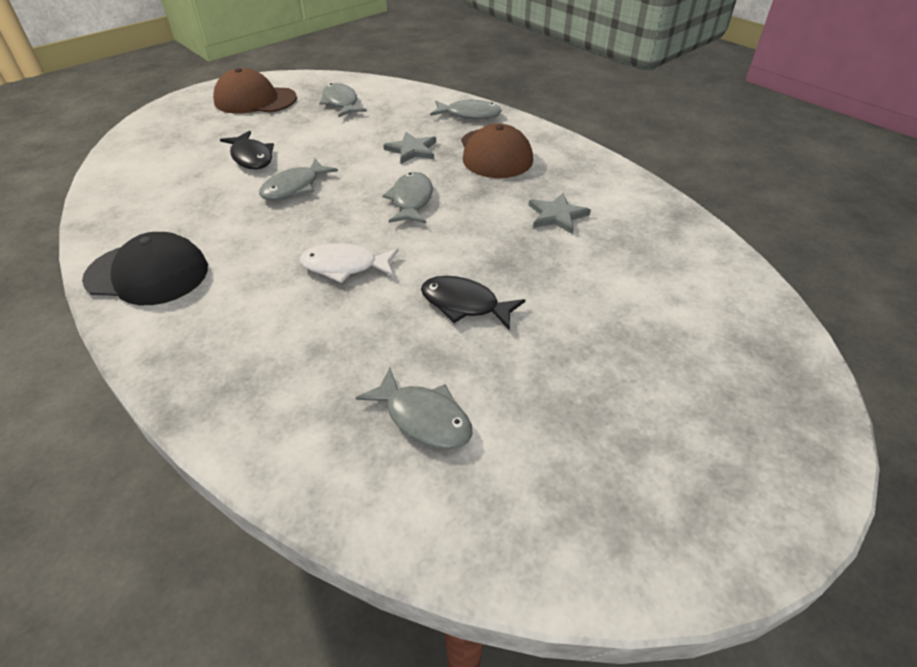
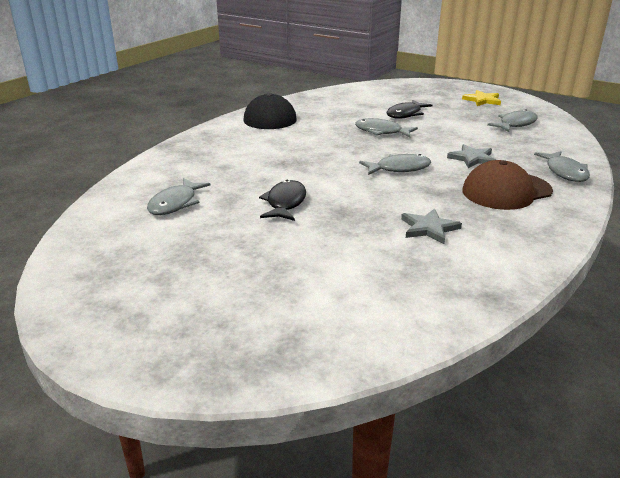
camera: 75 degrees right, 15 degrees down
(255, 100) = (482, 100): brown cap -> yellow star
(345, 266) = (305, 160): white fish -> none

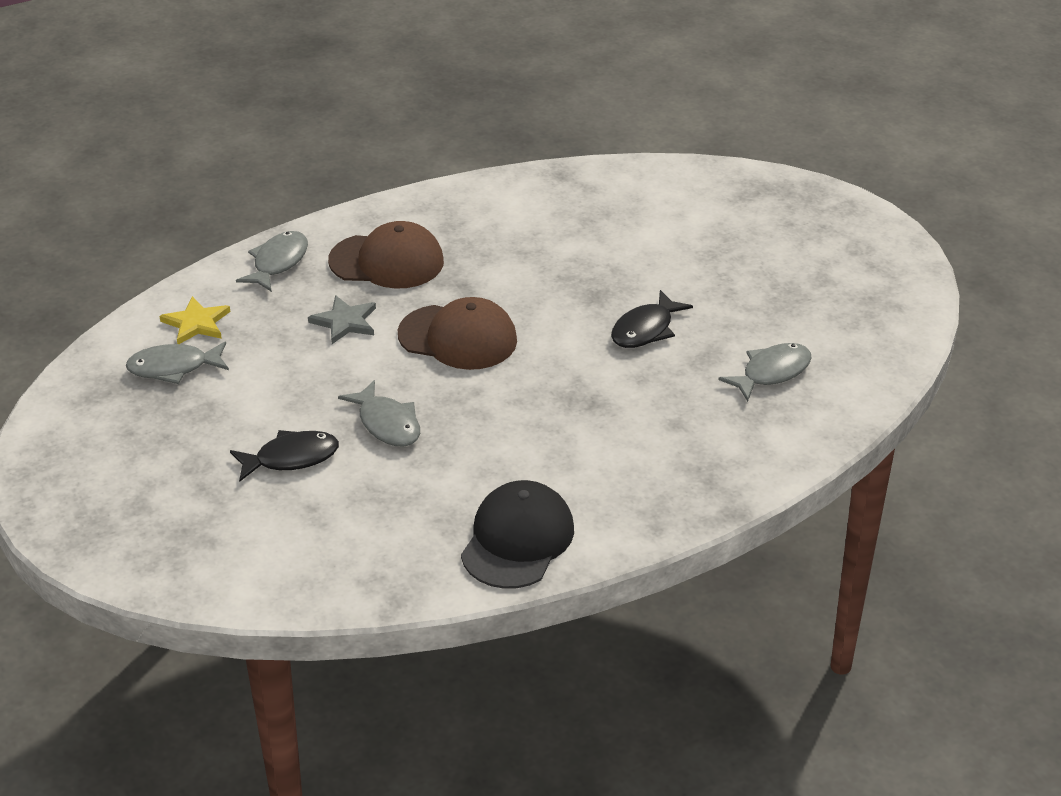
camera: 150 degrees left, 10 degrees up
(399, 168) = (458, 337): grey fish -> brown cap
(429, 228) = (531, 247): grey star -> none
(482, 100) = (109, 451): yellow star -> yellow star (196, 323)

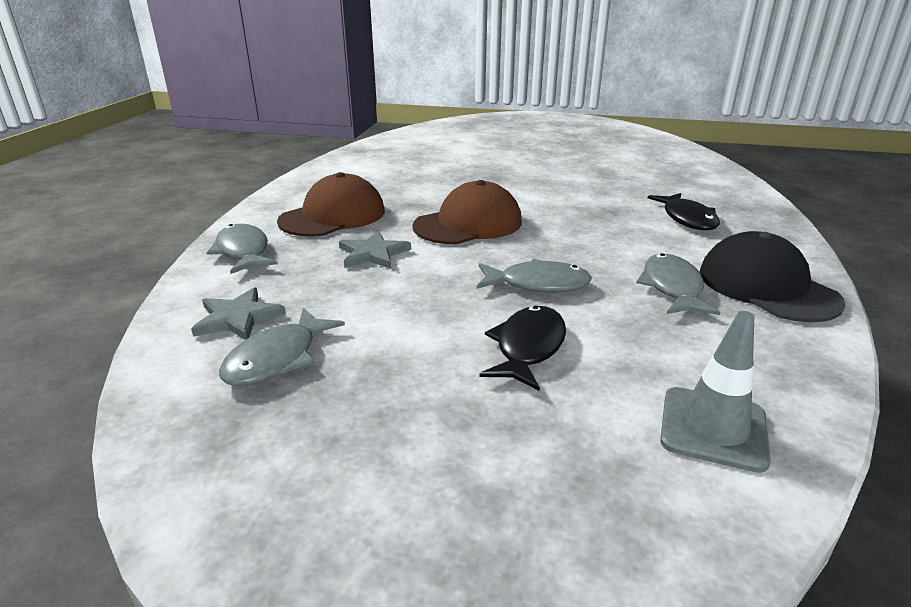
camera: 50 degrees left, 10 degrees down
(196, 323) = (238, 318): yellow star -> grey star
(277, 564) = (713, 428): none -> grey traffic cone
(645, 329) = (553, 176): black fish -> black fish (687, 219)
(771, 373) = (643, 164): grey fish -> grey fish (672, 288)

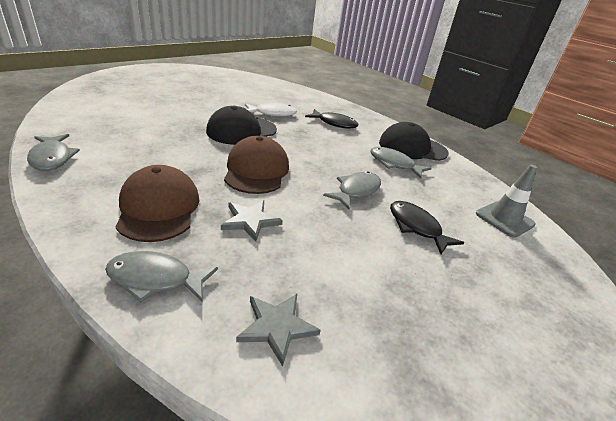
camera: 60 degrees left, 5 degrees up
(277, 358) = (356, 327): grey fish -> grey fish (52, 158)
(533, 189) = (241, 130): none -> black cap
(614, 185) = (272, 113): none -> white fish

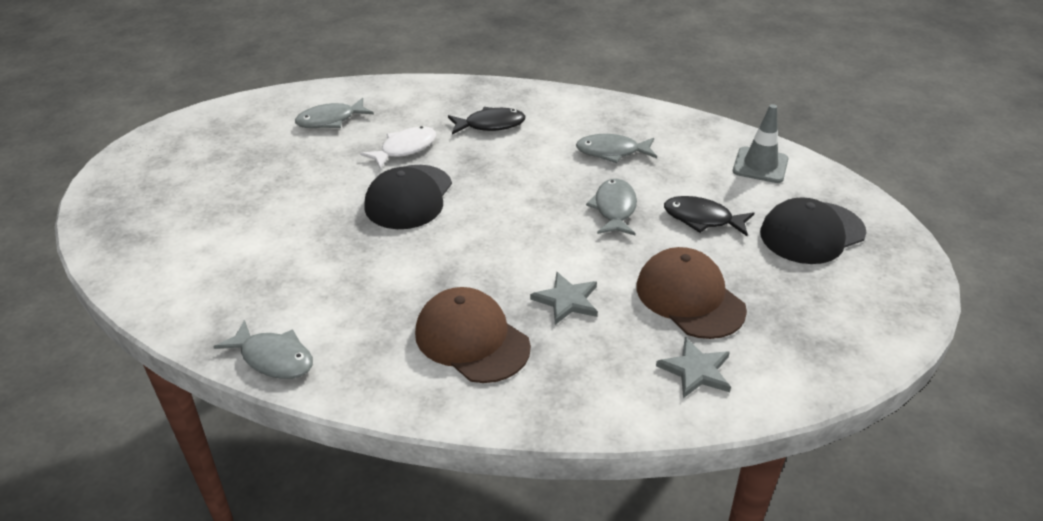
camera: 30 degrees left, 5 degrees up
(155, 279) = (567, 397): grey fish -> grey fish (330, 120)
(256, 170) = (497, 242): brown cap -> brown cap (689, 298)
(412, 148) = (606, 117): black cap -> black cap (812, 233)

